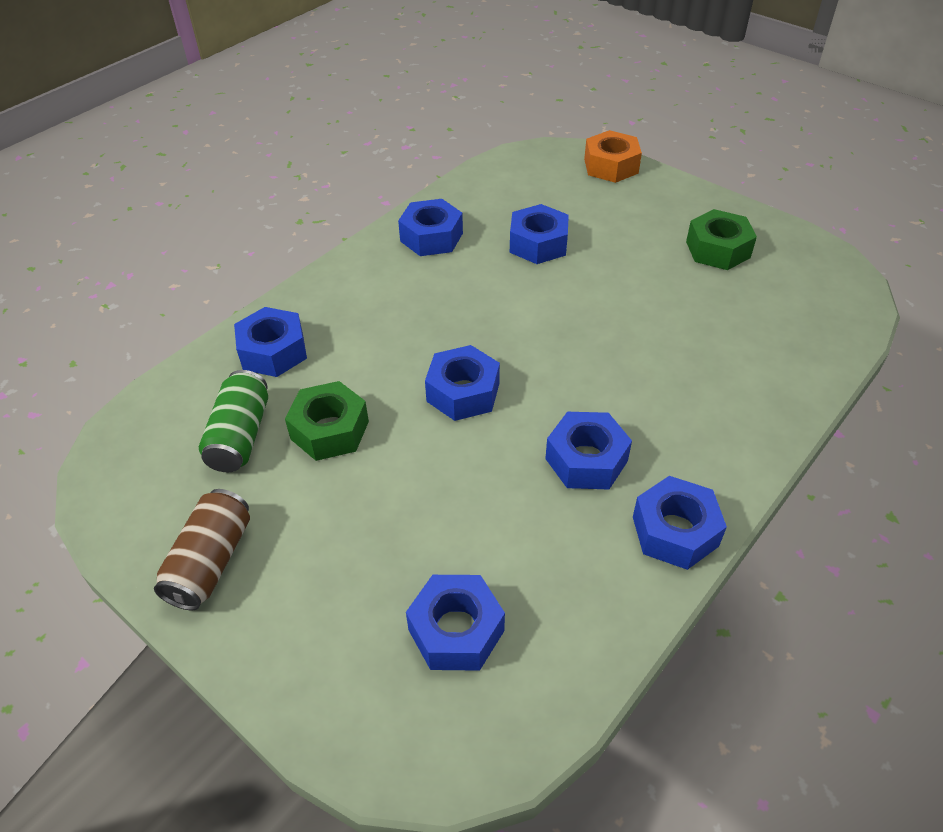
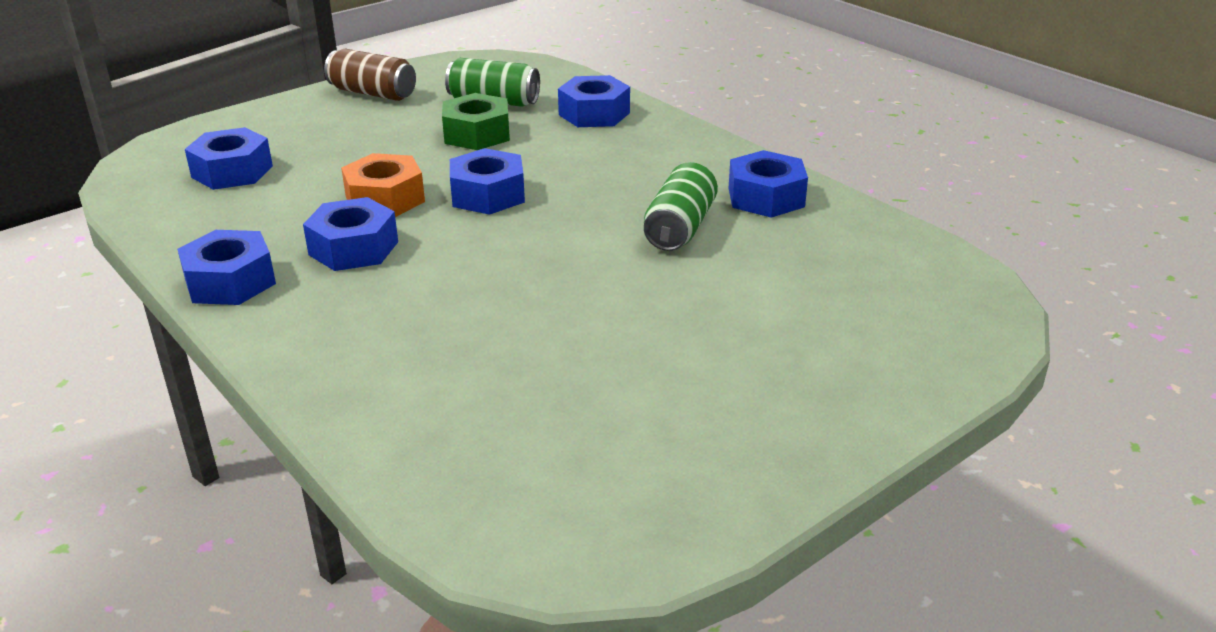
camera: 100 degrees right, 15 degrees down
(491, 274) = (680, 228): none -> green can
(538, 244) = (737, 266): blue nut -> none
(611, 166) = (948, 359): orange nut -> orange nut (385, 199)
(718, 249) = (687, 422): green nut -> none

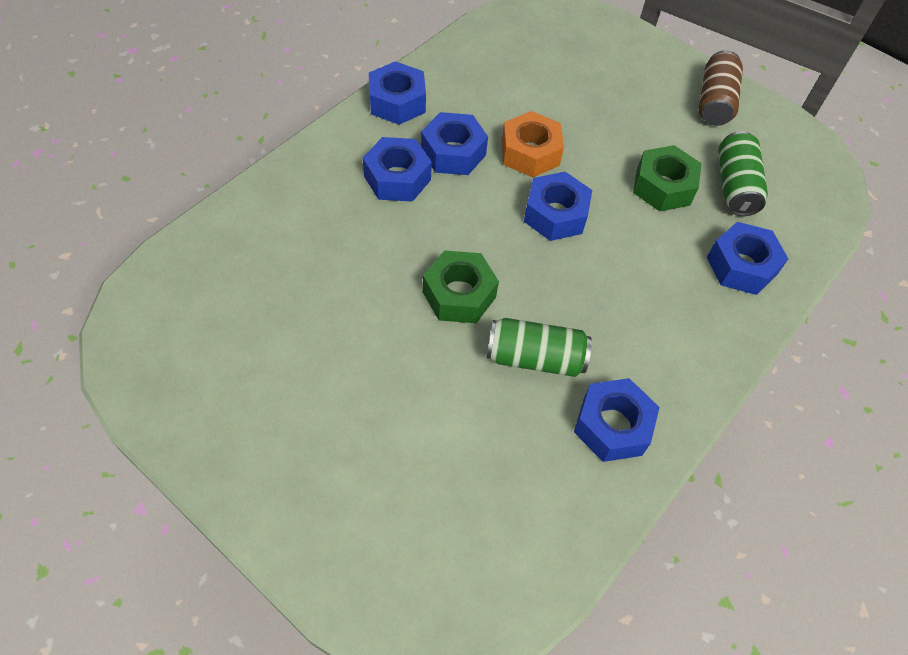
camera: 75 degrees right, 25 degrees up
(232, 171) = (547, 59): blue nut -> blue nut (397, 178)
(582, 264) = (459, 294): none -> green nut

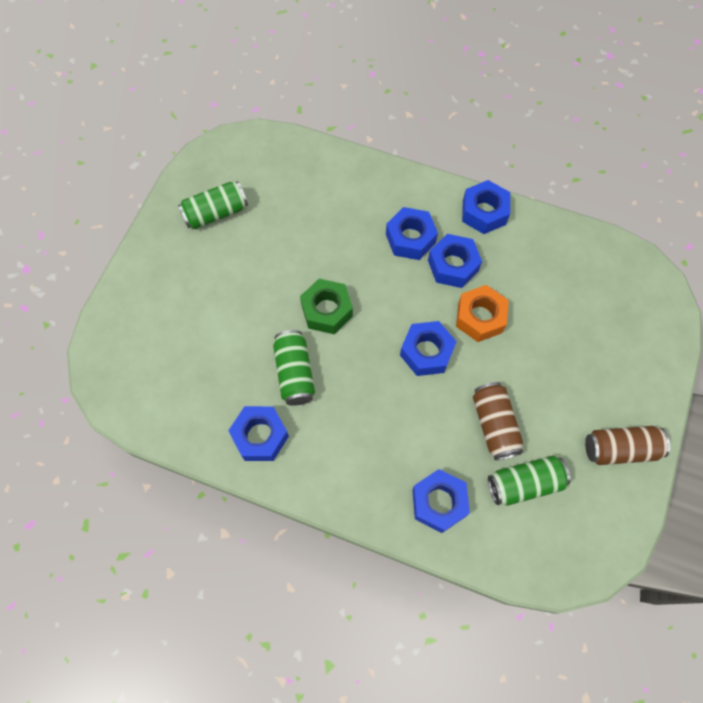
camera: 75 degrees right, 10 degrees up
(237, 381) = (215, 213): none -> green can
(663, 186) = (494, 425): green nut -> brown can

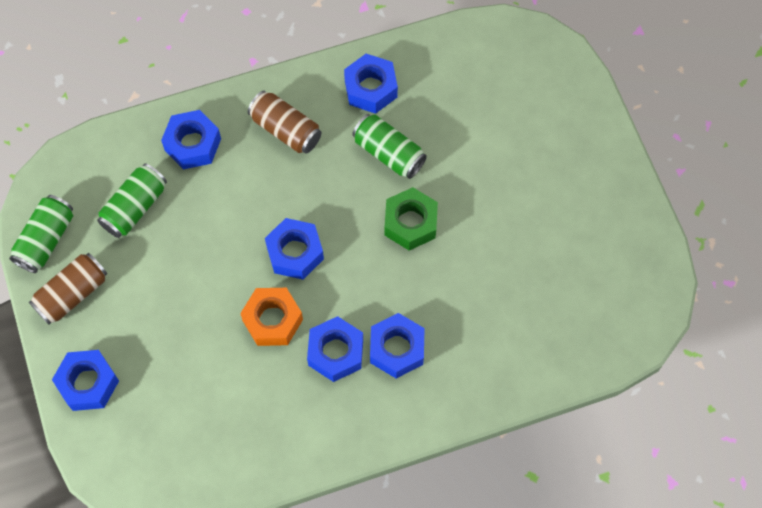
camera: 140 degrees right, 0 degrees up
(215, 213) = (593, 233): green can -> green can (46, 240)
(484, 212) = (350, 434): blue nut -> blue nut (88, 383)
(494, 425) = (191, 235): brown can -> brown can (285, 130)

